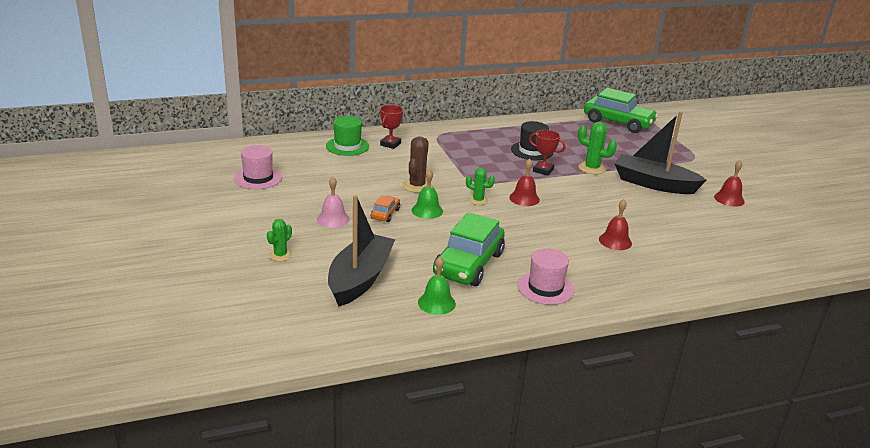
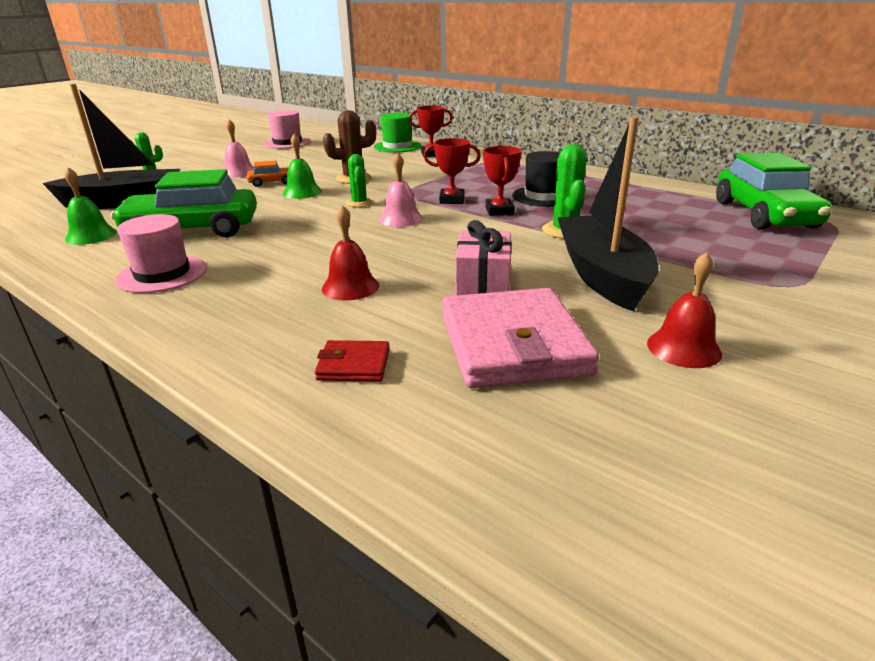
camera: 60 degrees right, 0 degrees up
(507, 174) = (452, 200): none -> red trophy
(524, 198) = (400, 218): red bell -> pink bell
(637, 210) = (483, 281): none -> pink gift
(698, 263) = (353, 365): none -> red wallet
(703, 226) = (513, 344): none -> pink wallet

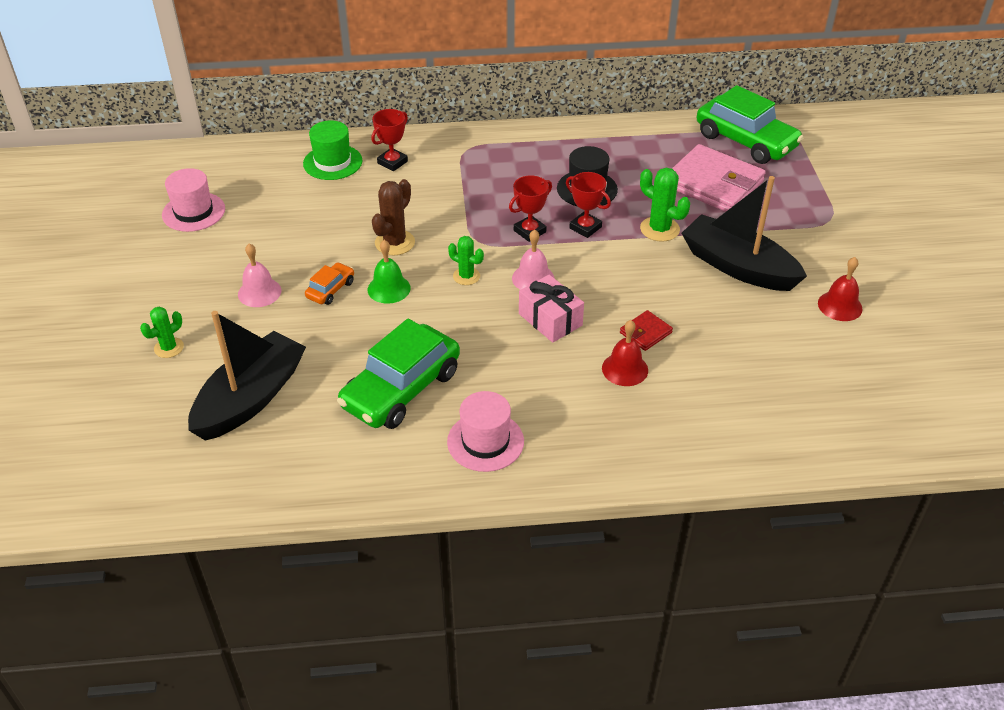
camera: 45 degrees left, 15 degrees up
(91, 235) = (330, 449): green bell -> none
(353, 365) = (726, 421): red wallet -> red wallet (645, 333)
(483, 281) = (688, 314): pink gift -> pink gift (550, 319)
(513, 344) = (771, 354): pink wallet -> pink wallet (713, 183)

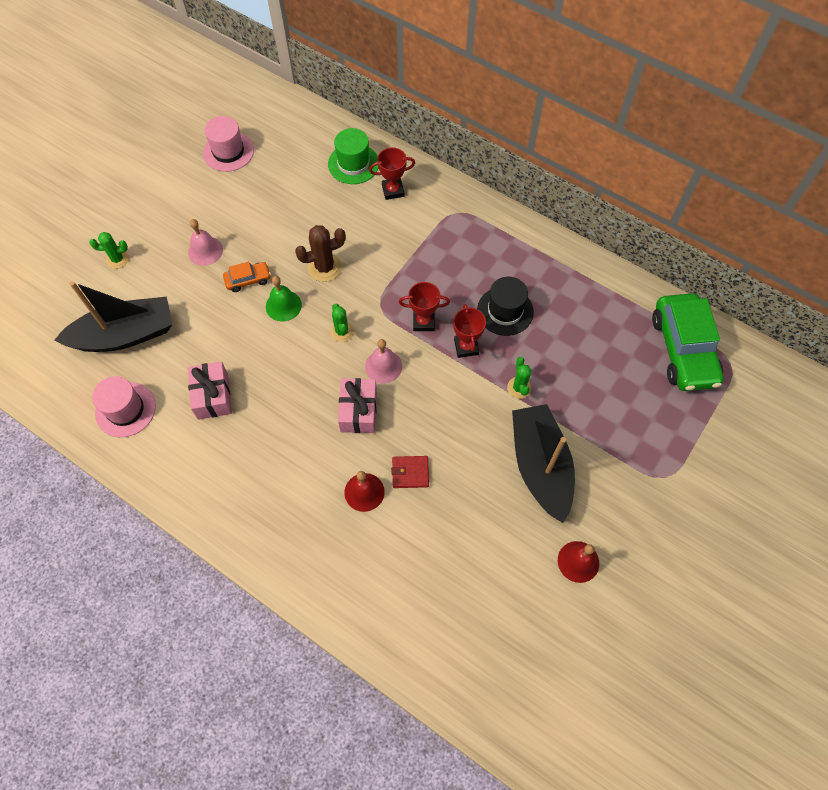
camera: 40 degrees right, 20 degrees up
(401, 389) = (213, 396): green car -> pink gift
(485, 441) = (221, 478): pink hat -> pink hat (125, 409)
(659, 229) = (519, 388): green cactus -> green cactus, size x0.66
(713, 183) = (608, 374): pink wallet -> none

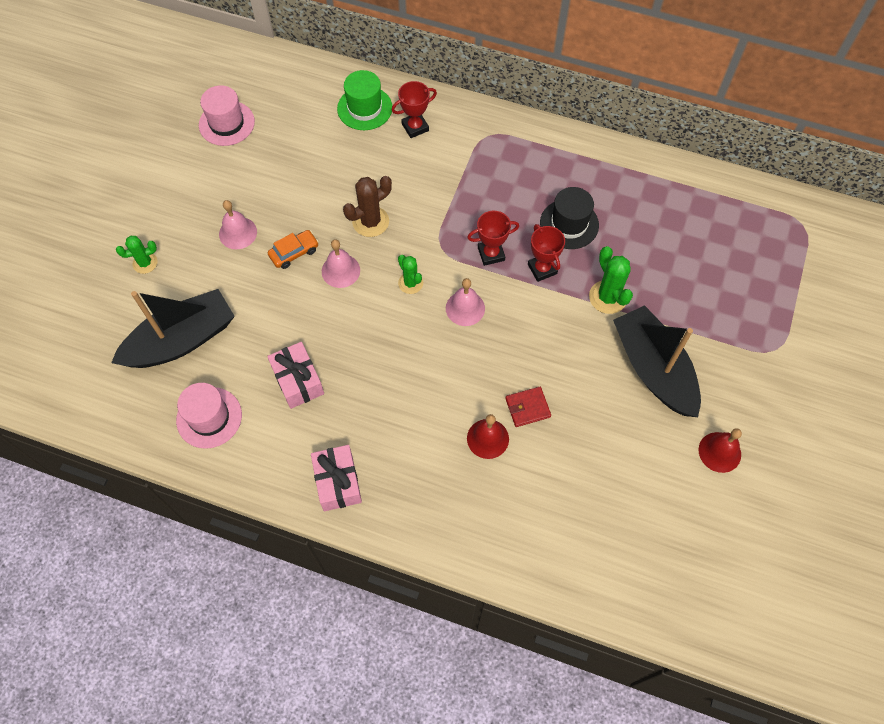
camera: 15 degrees left, 0 degrees up
(283, 305) = (340, 270): green bell -> pink bell
(358, 411) = (455, 359): pink gift -> pink gift (338, 482)
(519, 388) = (608, 297): green cactus -> green cactus, size x1.52
(683, 349) = (754, 222): green car -> none

